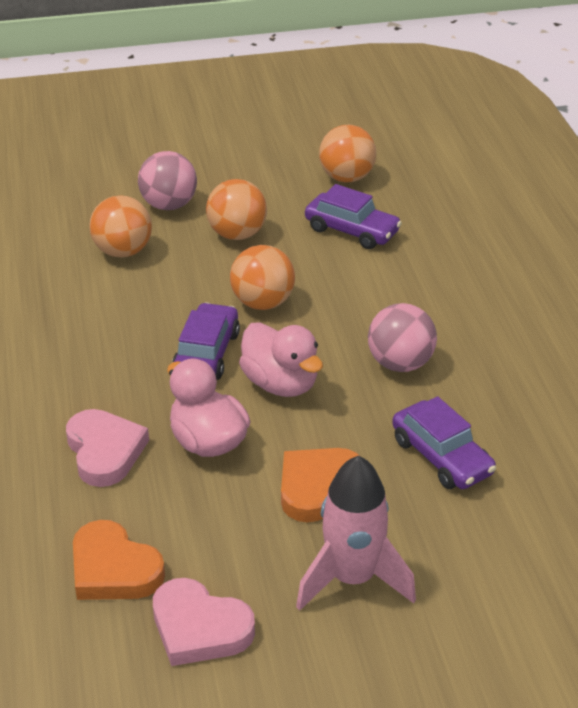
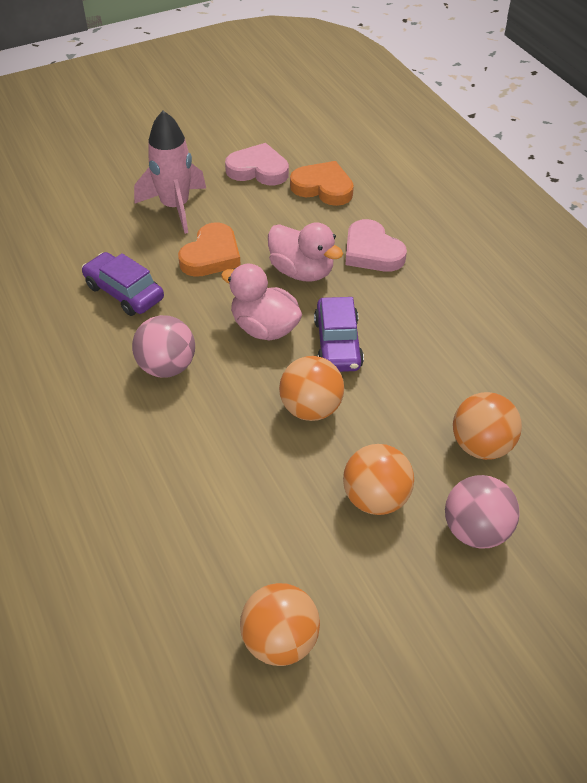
camera: 165 degrees right, 10 degrees up
(352, 230) = (249, 535): purple car -> none

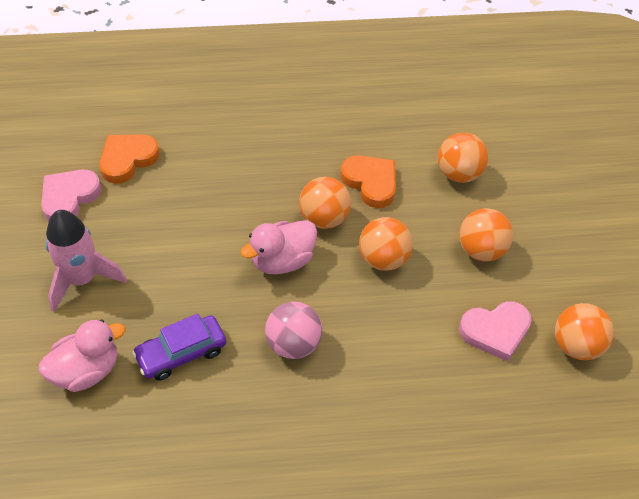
camera: 70 degrees left, 5 degrees up
(211, 255) = (170, 271): orange heart -> orange heart (371, 182)
(302, 271) = (228, 212): pink duck -> pink duck (86, 370)
(338, 344) = (324, 218): purple car -> orange ball
(372, 251) = (231, 157): pink heart -> pink heart (495, 331)
(475, 530) = (526, 205): pink ball -> none

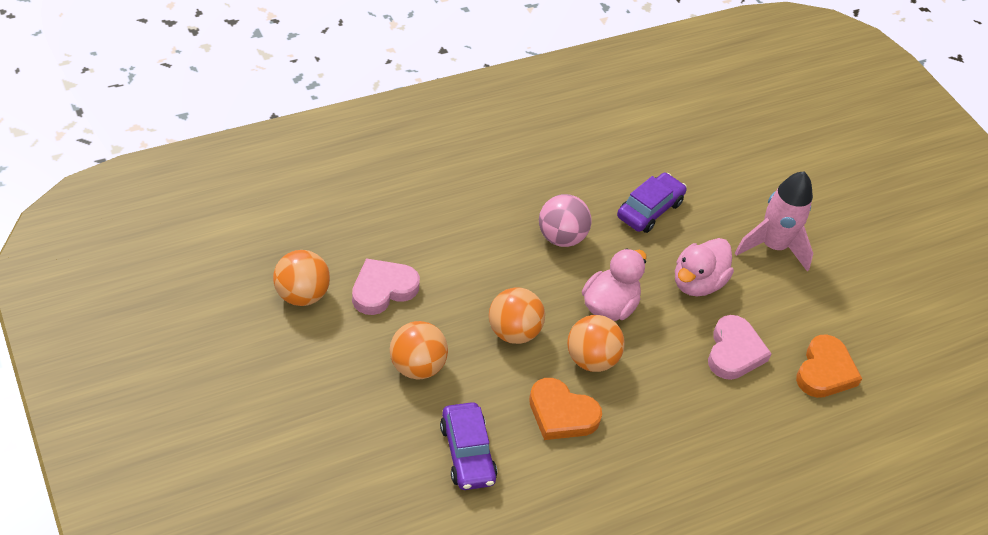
camera: 155 degrees right, 5 degrees down
(69, 197) = (846, 316): pink heart -> pink heart (734, 352)
(86, 370) = (714, 181): pink duck -> pink duck (697, 283)
(459, 173) = (467, 453): orange ball -> purple car

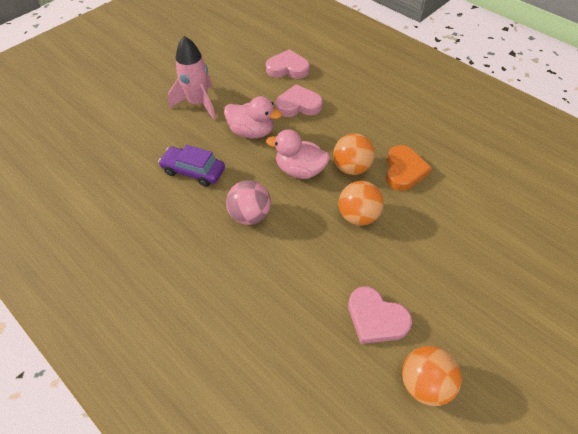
camera: 105 degrees left, 5 degrees up
(417, 366) = (429, 263): orange ball -> none
(467, 453) = (471, 209): purple car -> none
(825, 371) = (287, 68): orange heart -> pink heart

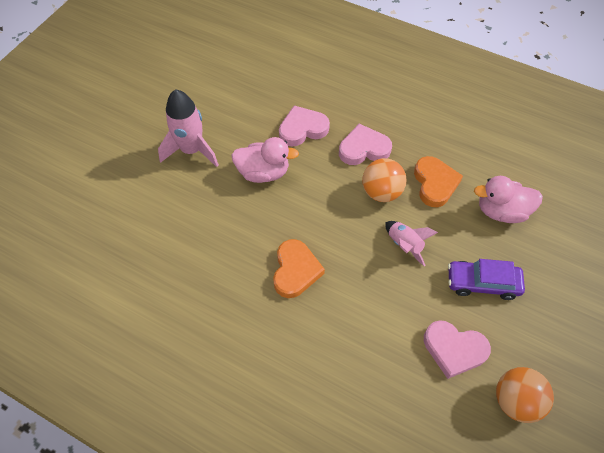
camera: 15 degrees left, 5 degrees up
(193, 171) = (217, 234): purple car -> purple car (482, 283)
(250, 215) = (295, 271): pink ball -> orange heart
(287, 68) = (276, 85): pink heart -> pink heart (363, 148)
(300, 170) = (330, 207): pink duck -> pink duck (501, 211)
(358, 216) = (404, 245): orange ball -> pink rocket

